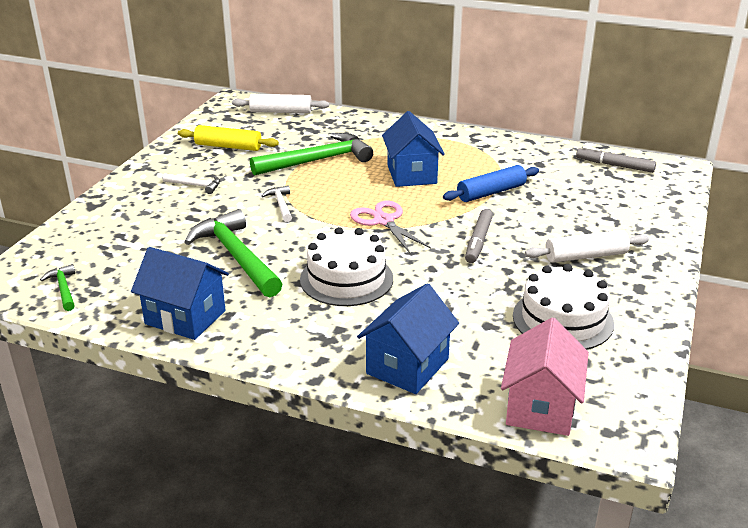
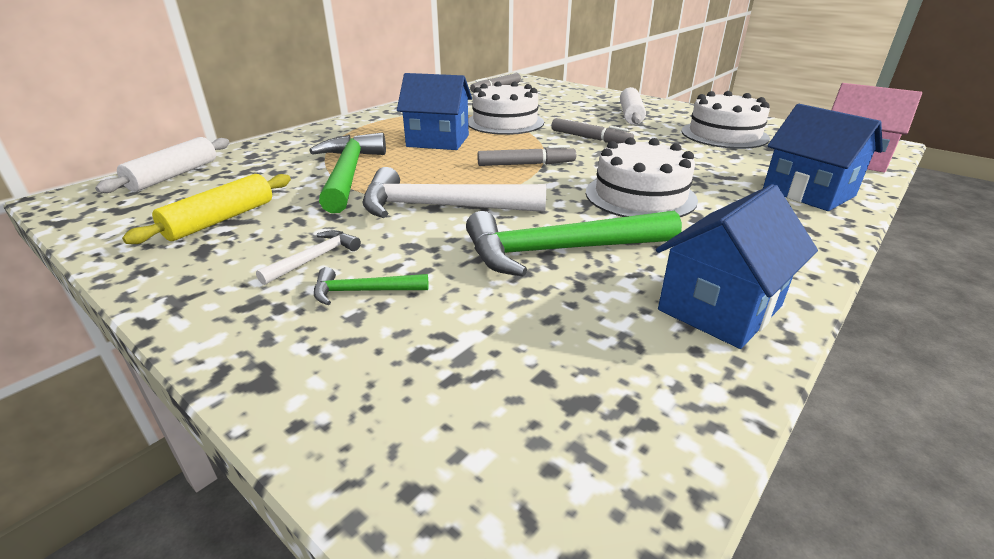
camera: 70 degrees left, 0 degrees up
(63, 289) = (601, 452): green hammer -> green hammer (363, 291)
(281, 205) = (441, 207): white hammer -> white hammer, size x2.12
(383, 221) = (526, 164): pink scissors -> grey marker
(491, 192) = (505, 122): blue rolling pin -> white cake

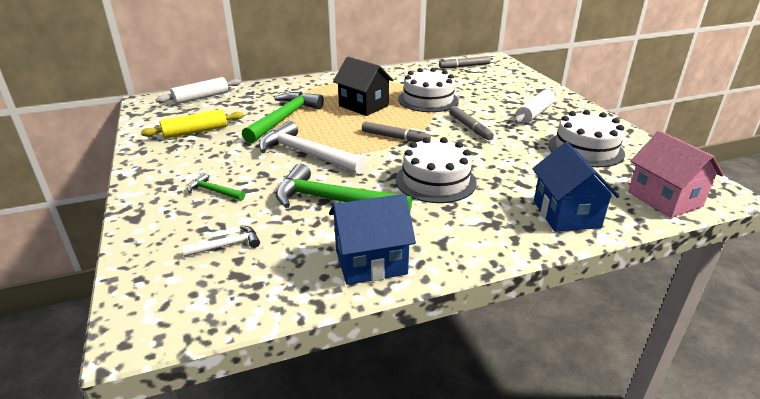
camera: 30 degrees right, 0 degrees up
(315, 258) = (212, 167): white hammer -> white hammer (227, 245)
(438, 141) = (363, 106): blue house -> black house

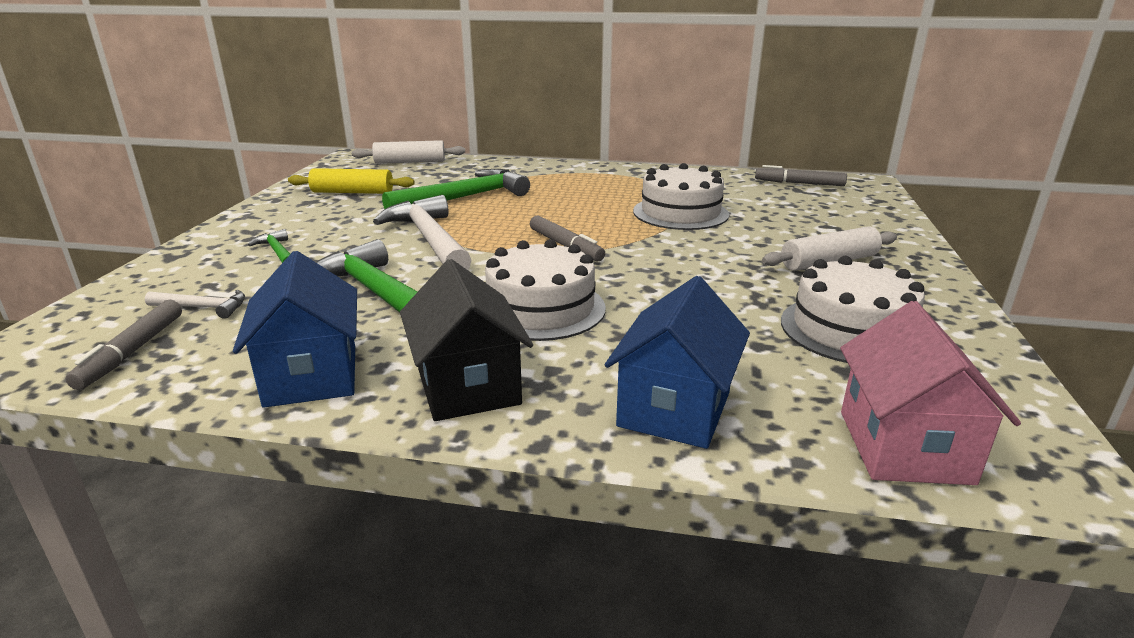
camera: 30 degrees right, 5 degrees down
(363, 106) = (580, 203): black house -> black house (468, 386)
(371, 262) = (312, 376): blue house -> blue house turned 60 degrees clockwise
(470, 127) = (692, 257): grey marker -> grey marker (132, 352)

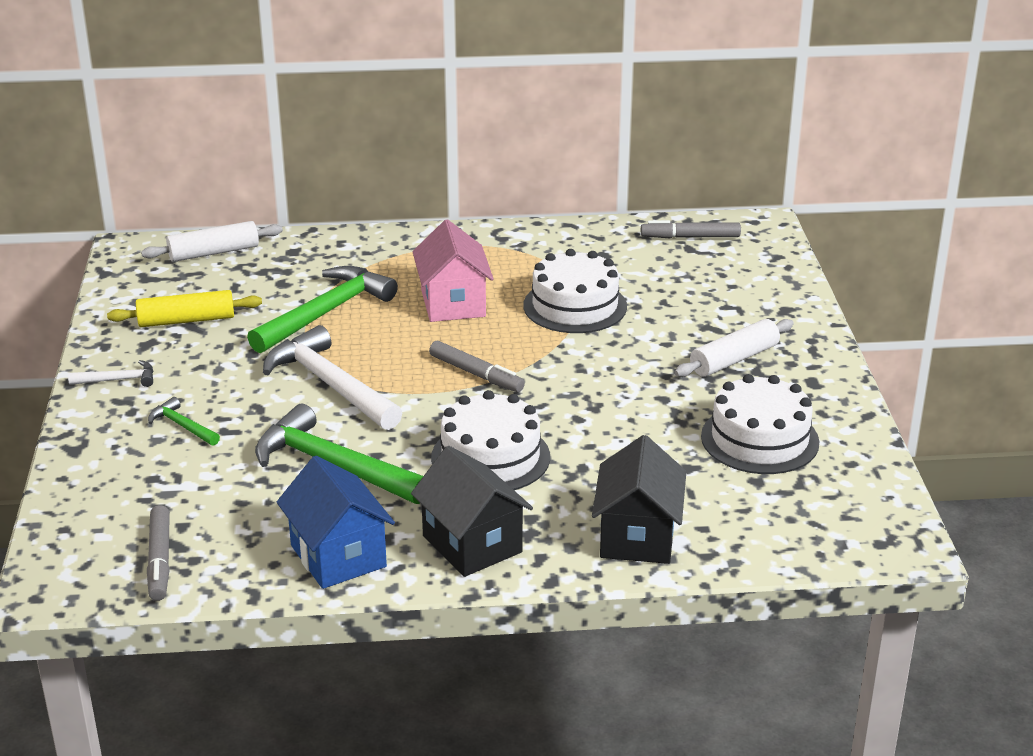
camera: 15 degrees left, 5 degrees up
(203, 307) = (175, 505): white hammer -> white hammer (118, 380)
(674, 409) = (637, 537): blue house -> black house
(904, 446) = (801, 538): pink house -> pink house (453, 303)

